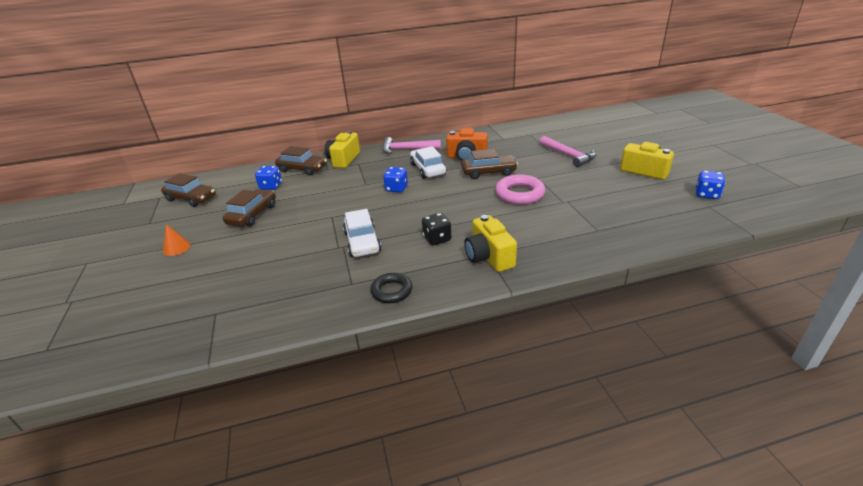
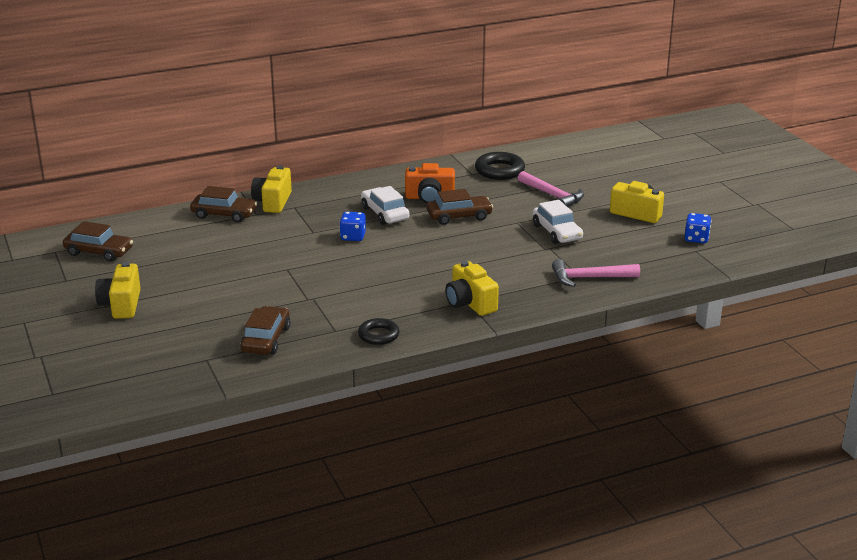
camera: 10 degrees left, 5 degrees down
(176, 248) = (121, 305): orange cone -> yellow camera
(252, 214) = (190, 268): brown car -> brown car (266, 339)
(271, 186) = (194, 236): blue dice -> none
(362, 242) = (332, 293): white car -> white car (556, 232)
(407, 149) = (352, 188): pink hammer -> pink hammer (589, 278)
(437, 239) = (413, 288): black dice -> none
(519, 194) = (497, 241): pink ring -> none
(525, 136) = (499, 170): none -> black ring

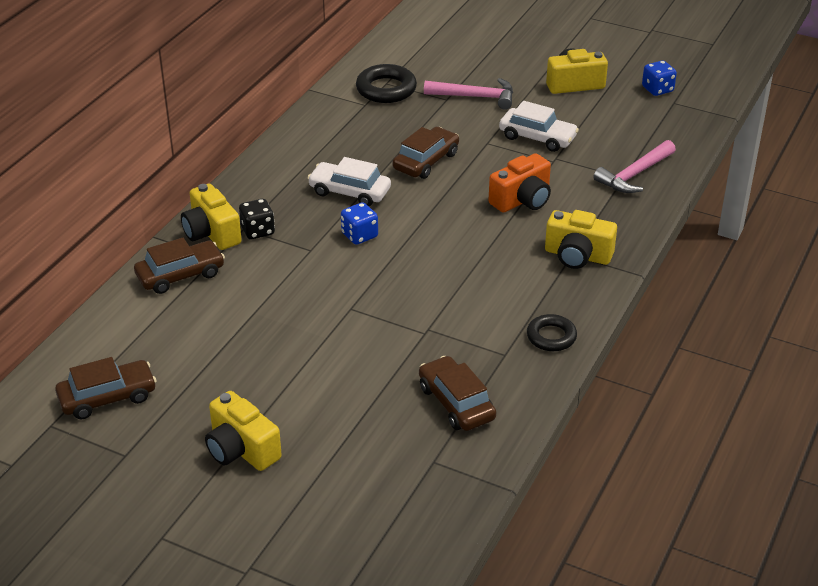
camera: 40 degrees left, 10 degrees up
(299, 211) = (258, 231): none -> black dice
(429, 198) = (366, 152): orange camera -> orange camera (522, 200)

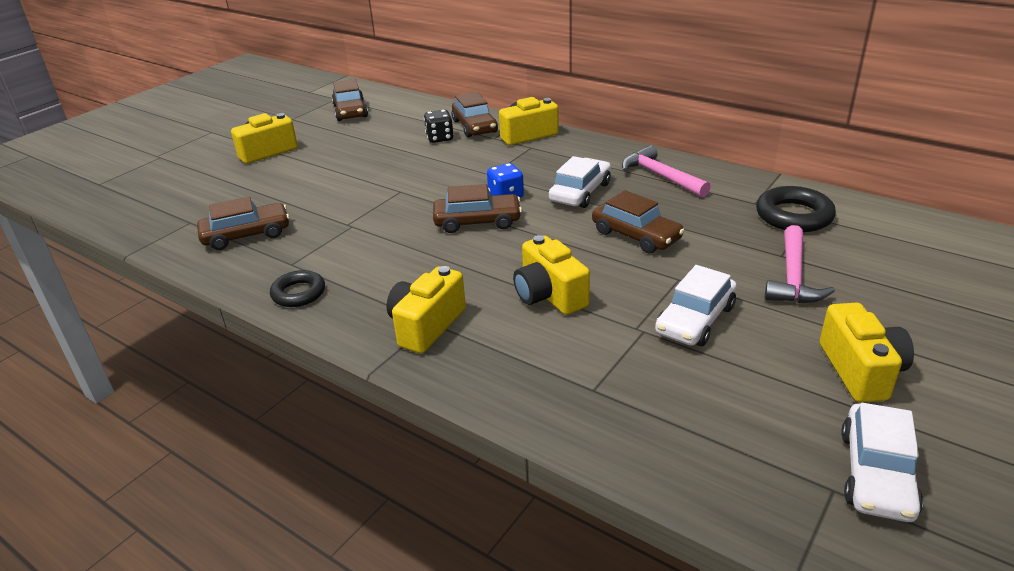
camera: 100 degrees right, 5 degrees down
(258, 231) = (525, 152): black dice -> black dice (440, 138)
(411, 248) = (477, 222): none -> brown car
(522, 200) = (549, 295): orange camera -> yellow camera
(634, 174) = (598, 401): pink hammer -> pink hammer (660, 176)
(657, 89) = (876, 474): blue dice -> white car

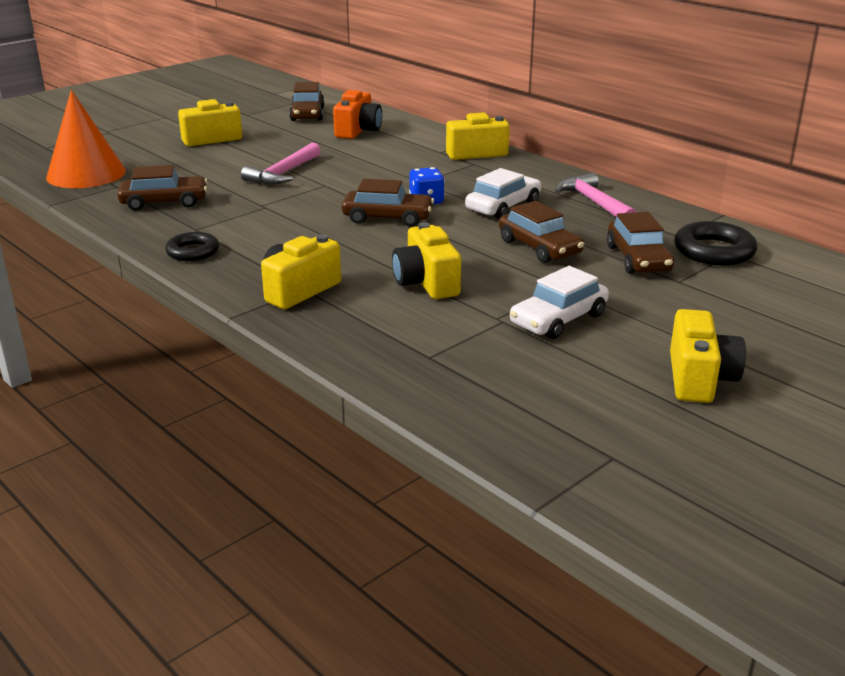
camera: 10 degrees right, 5 degrees down
(152, 211) = (86, 174): none -> orange cone
(406, 124) = (358, 131): none -> orange camera
(440, 138) = (385, 146): black dice -> none
(474, 126) = (425, 140): brown car -> brown car (638, 259)
(793, 277) = (679, 299): pink hammer -> pink hammer (283, 173)
(876, 474) = (662, 452): white car -> none

